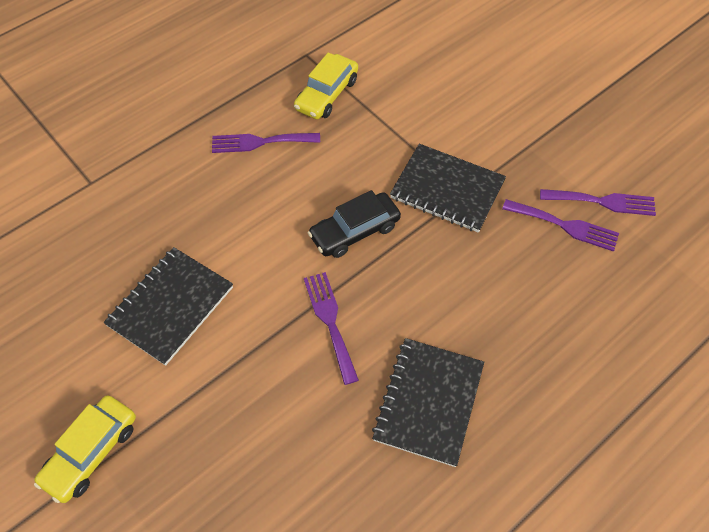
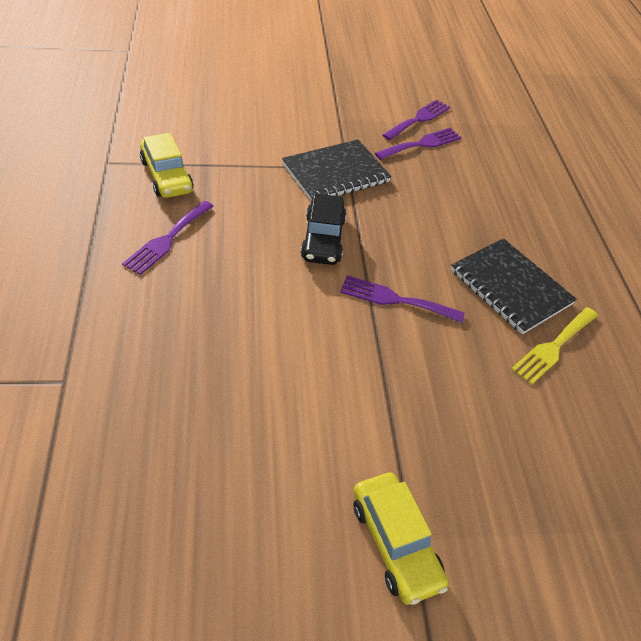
camera: 60 degrees left, 10 degrees down
(170, 306) = (284, 394): black notebook -> none
(381, 475) = (553, 347): none -> yellow fork

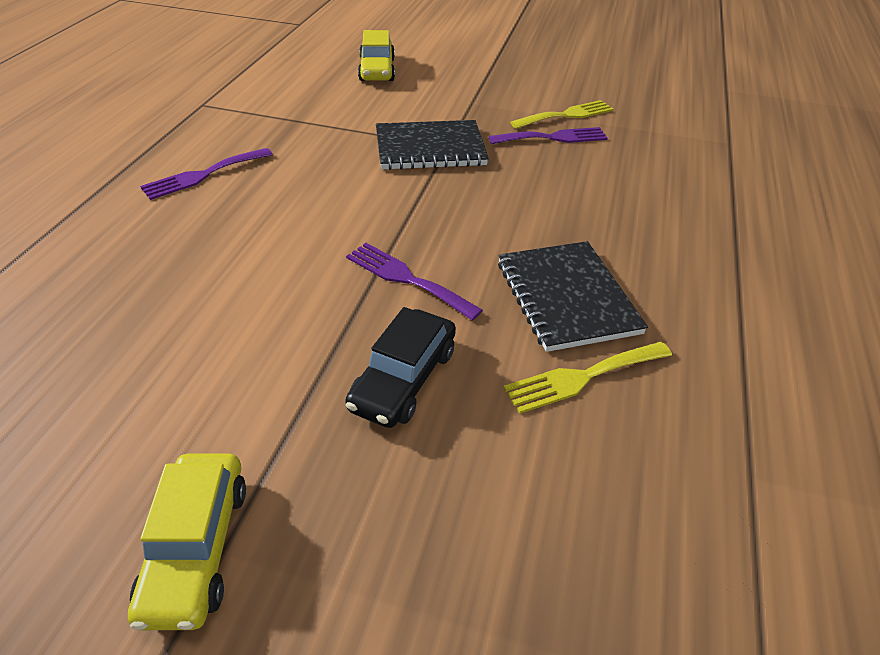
camera: 25 degrees right, 5 degrees down
(167, 176) = (249, 123): yellow car -> yellow car (377, 70)
(323, 239) = (368, 204): black car -> black car (403, 379)
(419, 119) = (566, 115): purple fork -> yellow fork

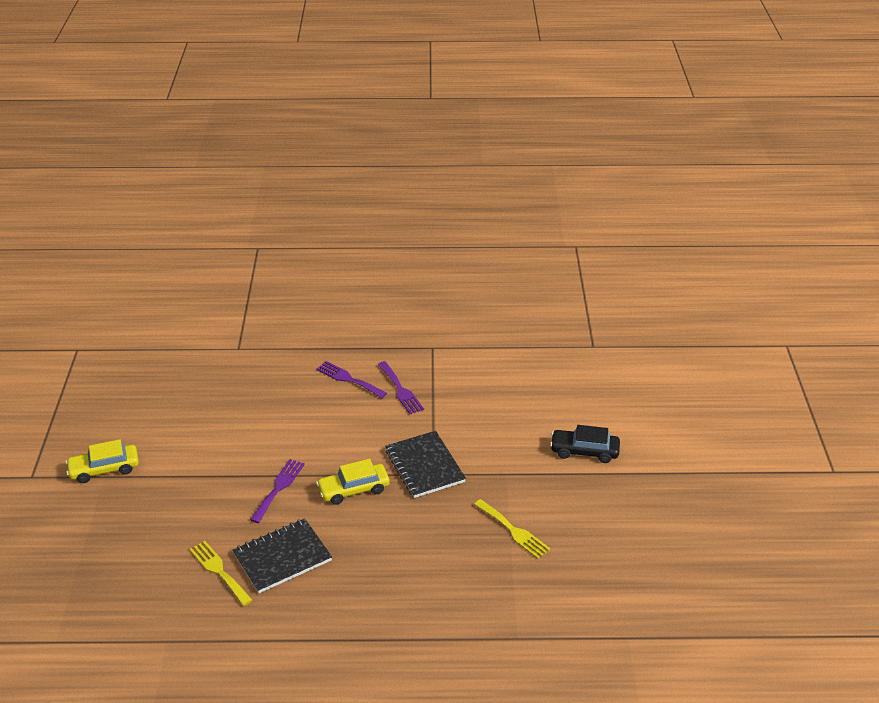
camera: 75 degrees right, 5 degrees down
(377, 70) = (532, 410): yellow car -> yellow car (353, 489)
(403, 379) = (202, 504): black car -> black car (584, 451)
(553, 137) = (472, 528): purple fork -> purple fork (400, 390)

